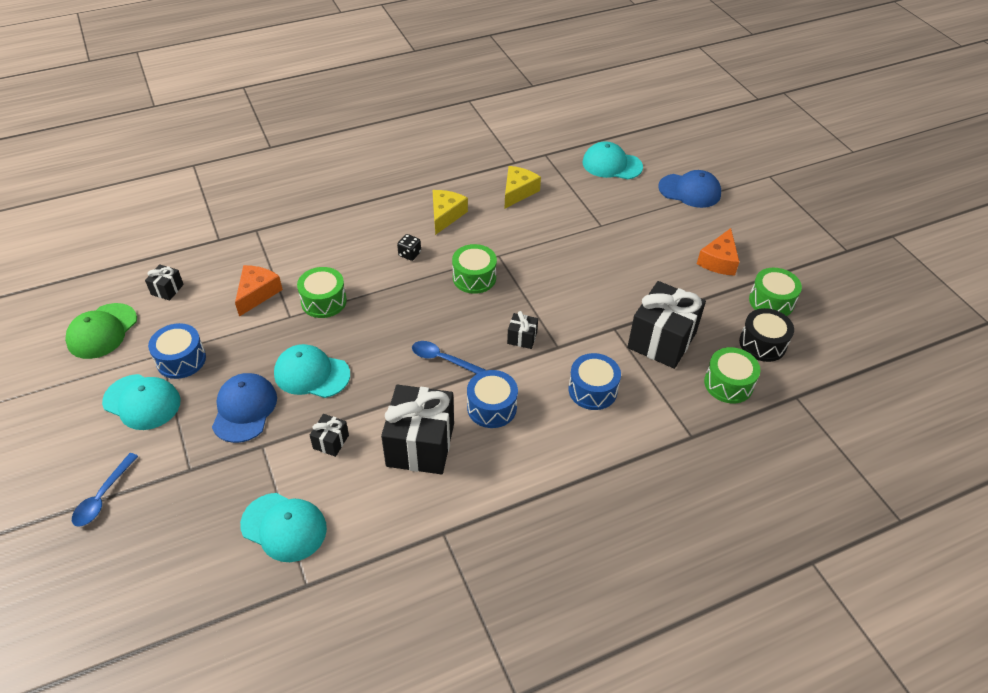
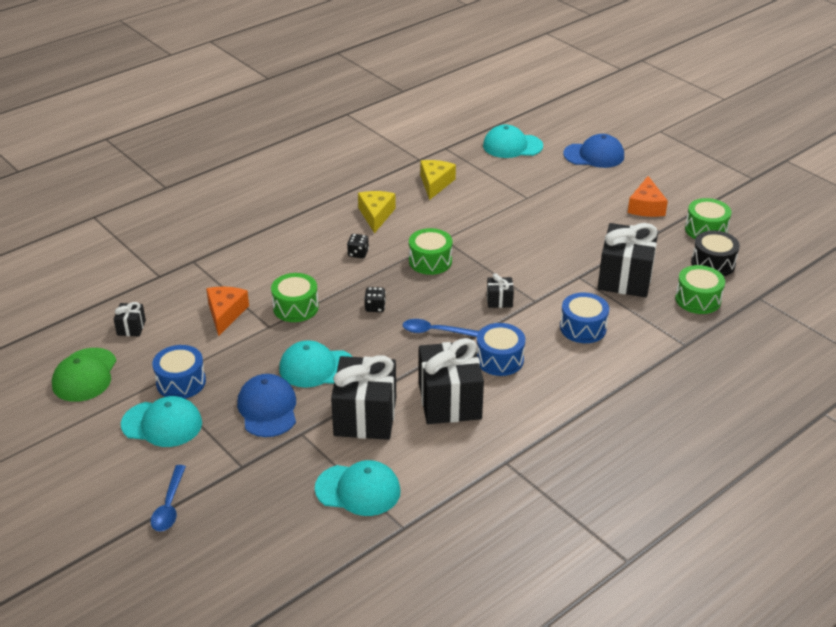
camera: 15 degrees left, 10 degrees down
(331, 442) = (365, 416): black gift -> black gift, size x2.22
(398, 318) = (375, 307): none -> black dice

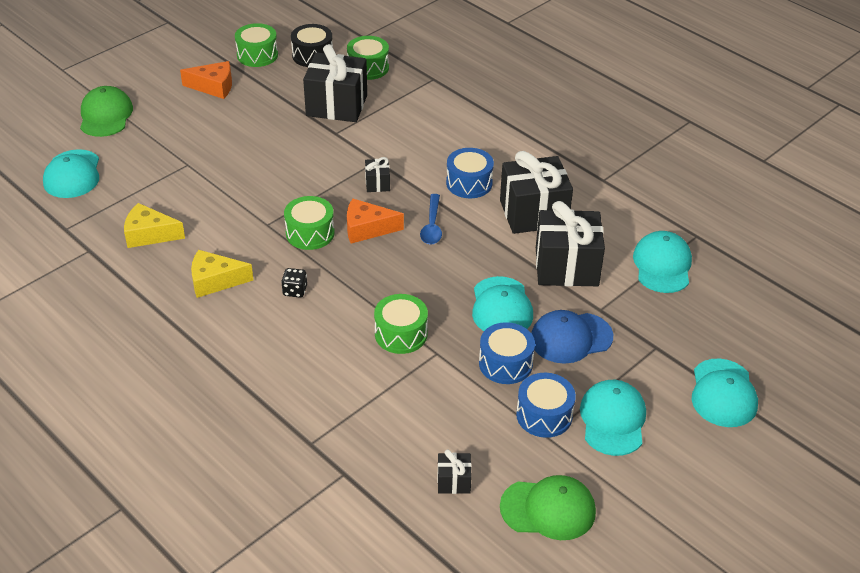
camera: 95 degrees left, 5 degrees up
(169, 506) = (723, 393): blue spoon -> turquoise cap
(225, 314) = (417, 394): orange cheese -> orange cheese (367, 229)
(375, 307) = (395, 271): black dice -> none
(583, 328) = (416, 133): blue drum -> blue drum (505, 363)
(594, 155) = (105, 115): blue cap -> green cap

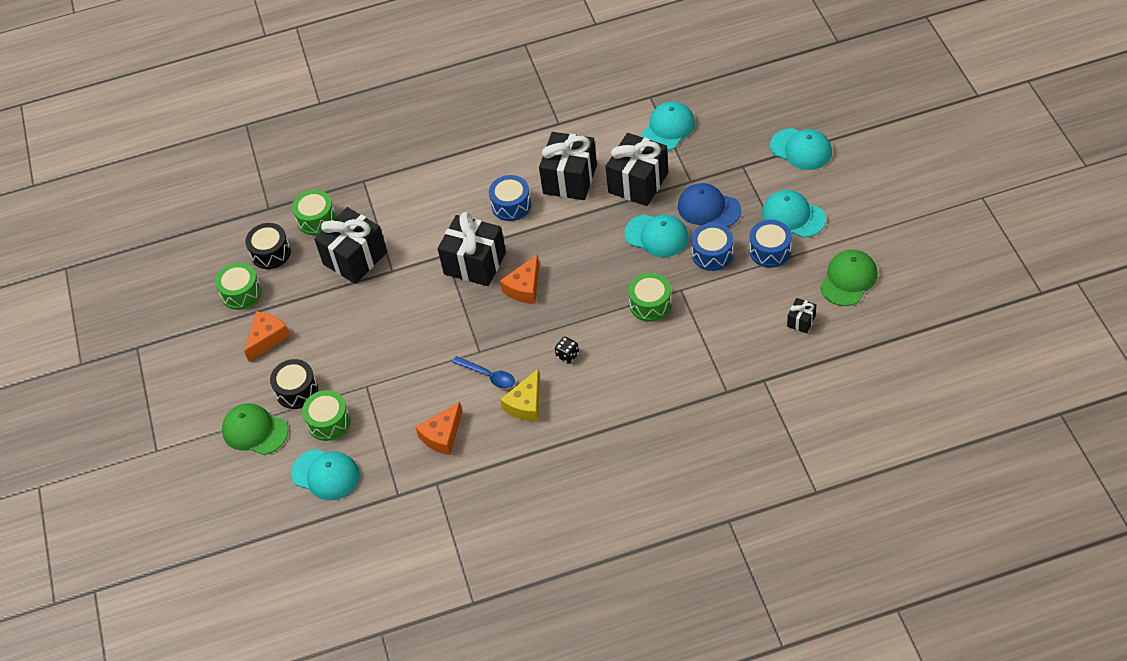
camera: 55 degrees left, 10 degrees up
(149, 234) = (442, 435): yellow cheese -> orange cheese
(162, 124) = (297, 390): none -> black drum
(310, 233) = (507, 326): green drum -> green drum (329, 422)
(377, 183) = (475, 263): black gift -> black gift, size x2.22
(432, 226) = (546, 246): blue spoon -> blue spoon (488, 376)
(571, 338) = (708, 208): blue cap -> blue cap turned 105 degrees clockwise
(662, 265) = (668, 128): turquoise cap -> turquoise cap turned 90 degrees clockwise

